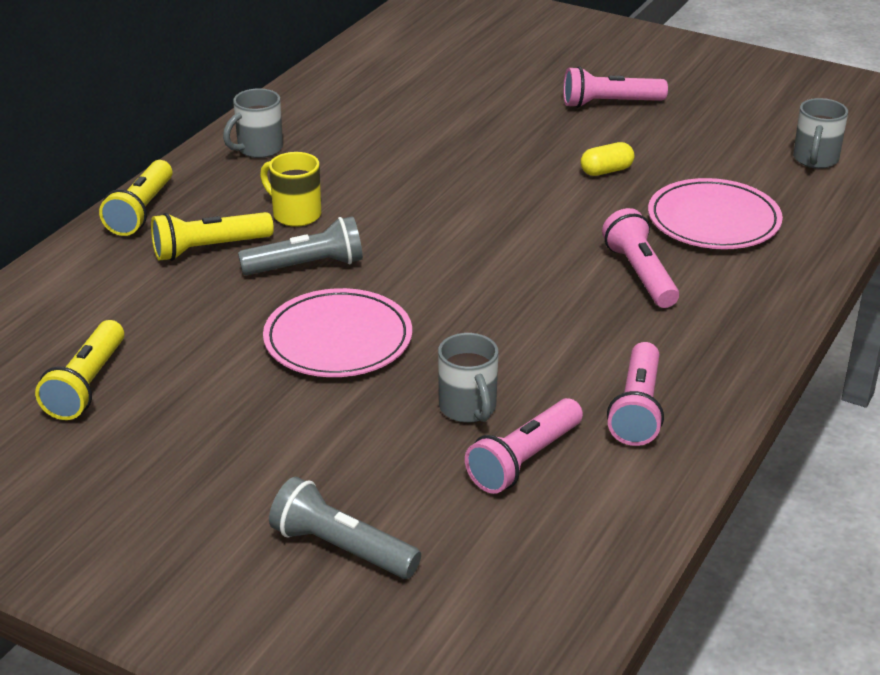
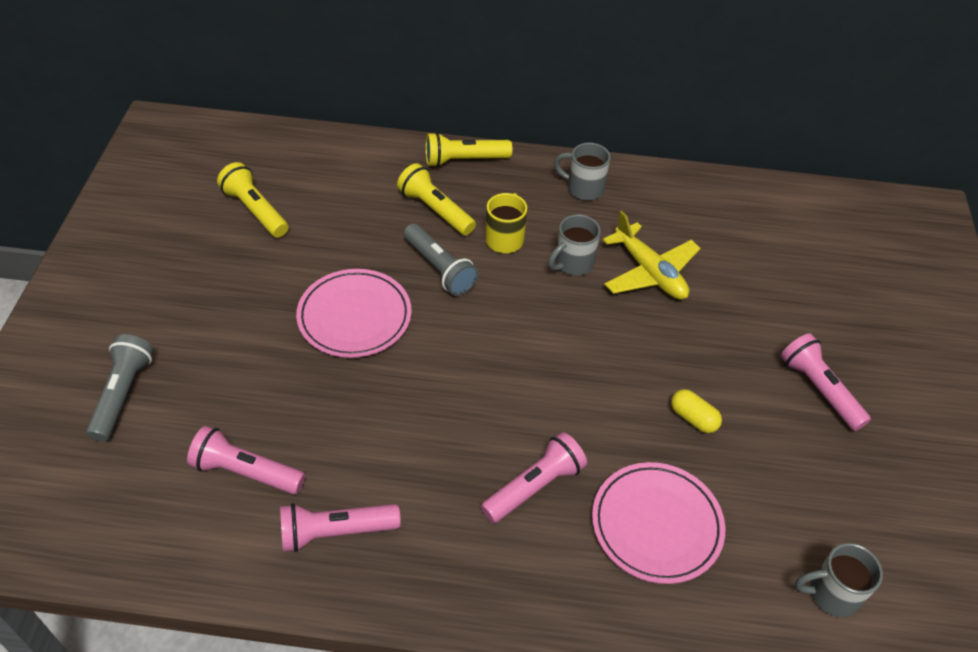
camera: 65 degrees right, 15 degrees up
(87, 385) = (255, 210): yellow flashlight -> yellow flashlight turned 60 degrees clockwise
(411, 144) = (649, 272): none -> yellow plane
(468, 408) = (298, 419): grey mug -> grey mug (572, 263)

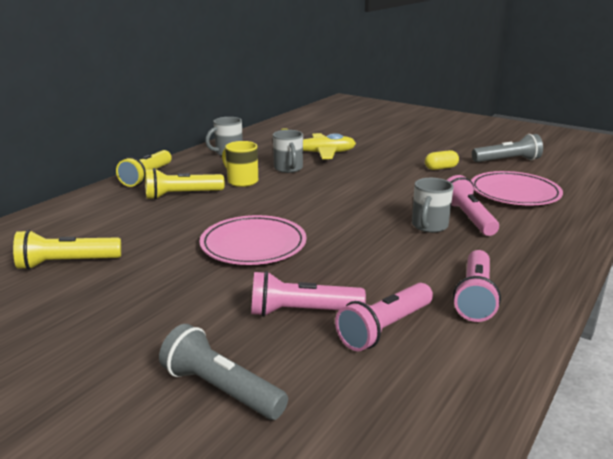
camera: 60 degrees left, 25 degrees down
(439, 268) = (242, 205): grey flashlight -> grey flashlight (507, 161)
(819, 390) = (441, 140): pink flashlight -> pink flashlight (302, 312)
(831, 594) = (575, 167): grey mug -> grey mug (429, 226)

